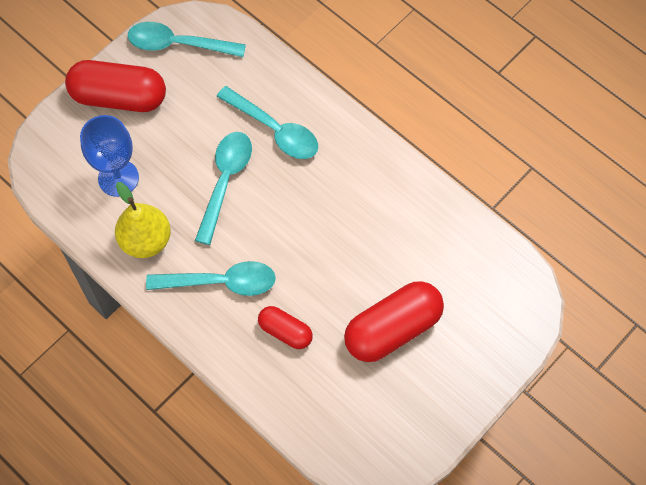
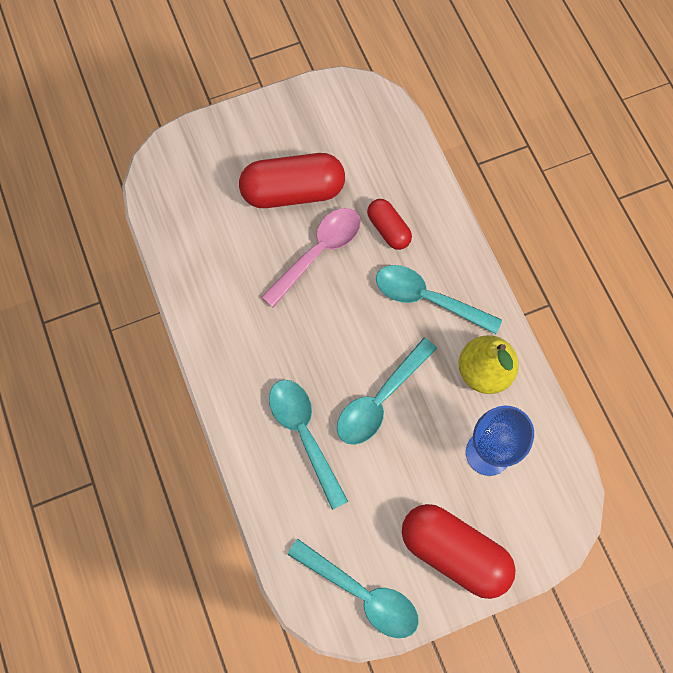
camera: 155 degrees left, 5 degrees up
(339, 282) = (318, 252): none -> pink spoon

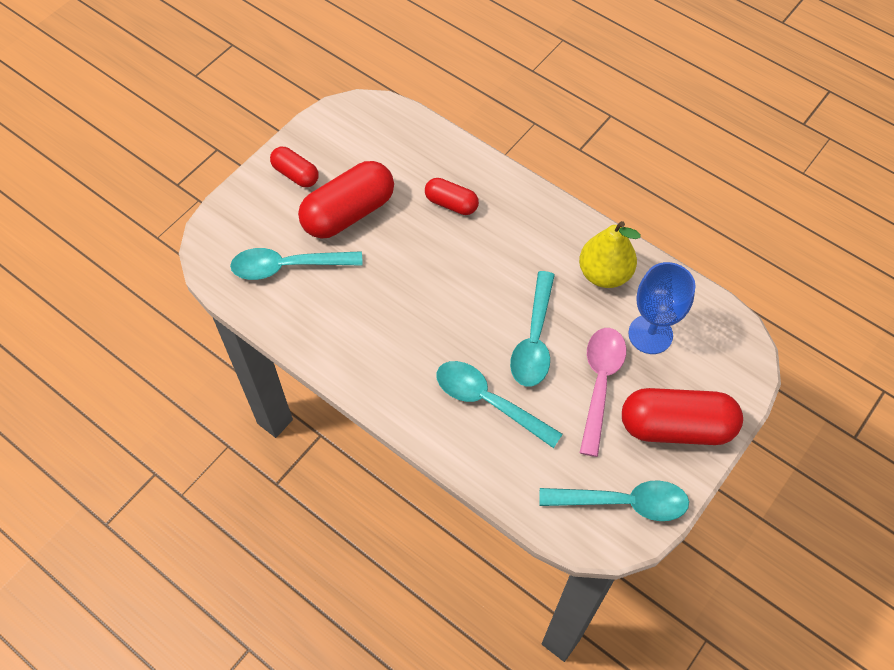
camera: 30 degrees left, 10 degrees down
(270, 131) = (295, 174): none -> red capsule
(318, 252) = (403, 250): pink spoon -> pink spoon (600, 383)
(427, 299) = (520, 241): turquoise spoon -> turquoise spoon (288, 267)

